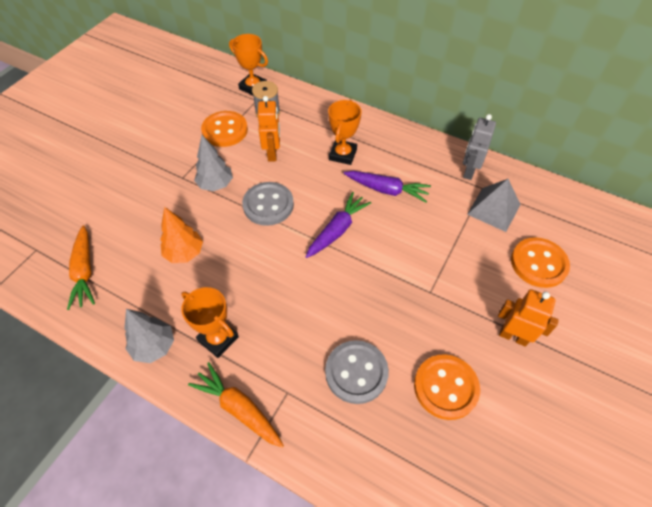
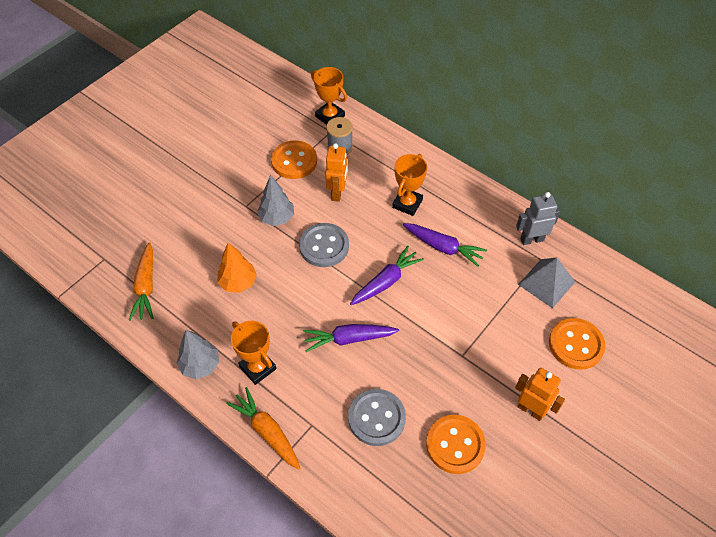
camera: 10 degrees right, 0 degrees up
(310, 293) = (349, 339): none -> purple carrot
(469, 171) = (531, 239): grey robot -> grey robot turned 45 degrees clockwise

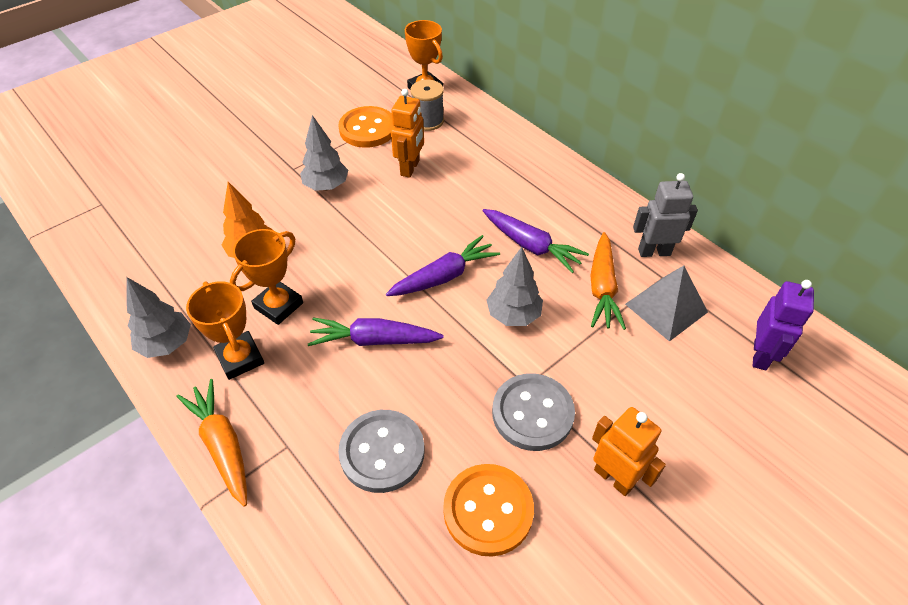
camera: 10 degrees right, 5 degrees down
(146, 287) = (137, 241): orange carrot -> orange carrot (602, 288)
(324, 246) = (375, 225): grey button -> grey button (532, 413)
(407, 203) = (496, 190): orange trophy -> orange trophy (278, 305)
(442, 304) = (513, 315): none -> grey tree
(576, 345) = (697, 395): orange button -> none
(614, 309) = (760, 355): none -> purple robot

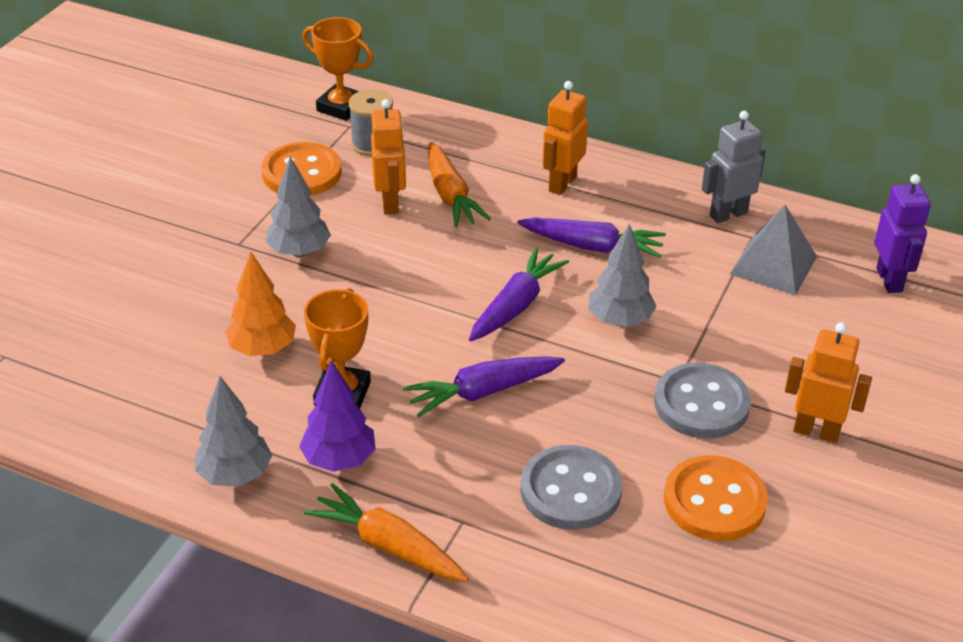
camera: 25 degrees left, 10 degrees down
(240, 358) = (339, 459): orange trophy -> purple tree
(540, 188) = (562, 184): none -> orange robot
(602, 288) = (697, 266): orange carrot -> orange carrot (450, 195)

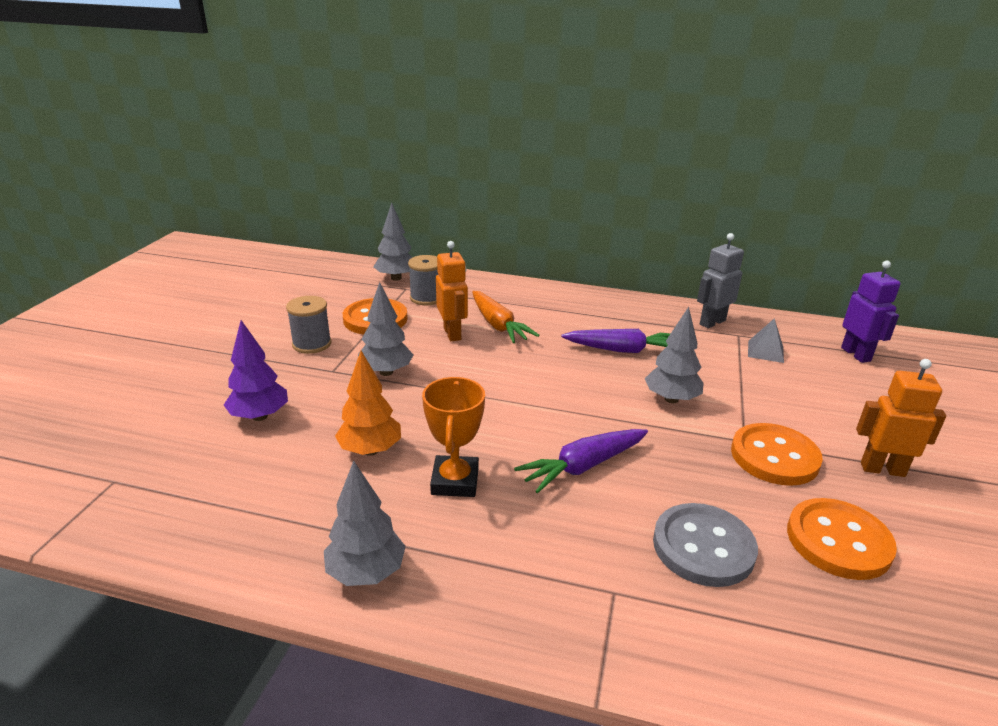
camera: 10 degrees left, 10 degrees down
(220, 204) = (312, 344): none -> grey spool
(339, 459) = (469, 544): purple tree -> purple tree (260, 416)
(341, 107) = (396, 278): orange trophy -> grey tree
(388, 546) = (548, 630): orange carrot -> none
(516, 305) = (582, 396): purple carrot -> none
(562, 184) = (580, 312): orange robot -> none
(701, 404) = (774, 457): grey button -> orange button
(773, 265) = (765, 351): grey pyramid -> grey pyramid, size x0.63

